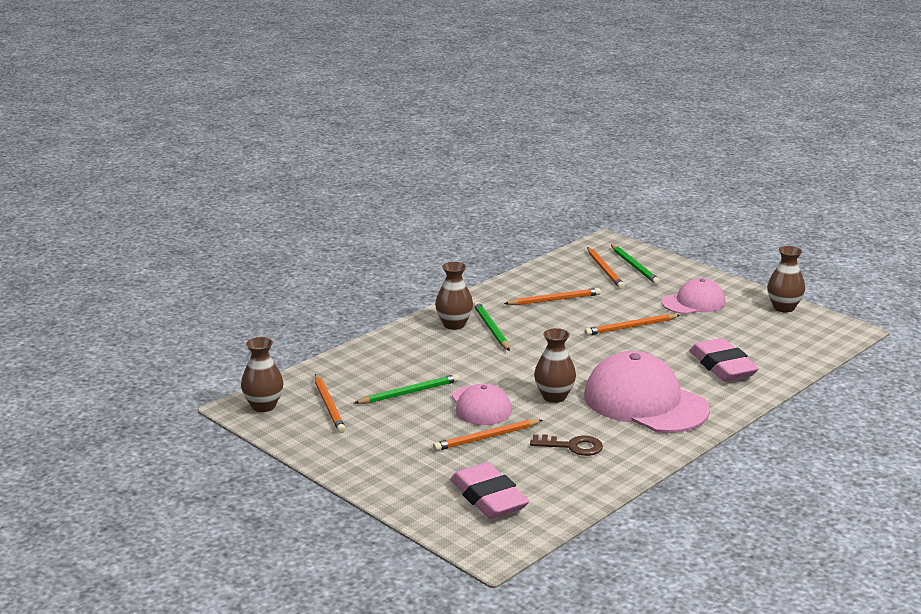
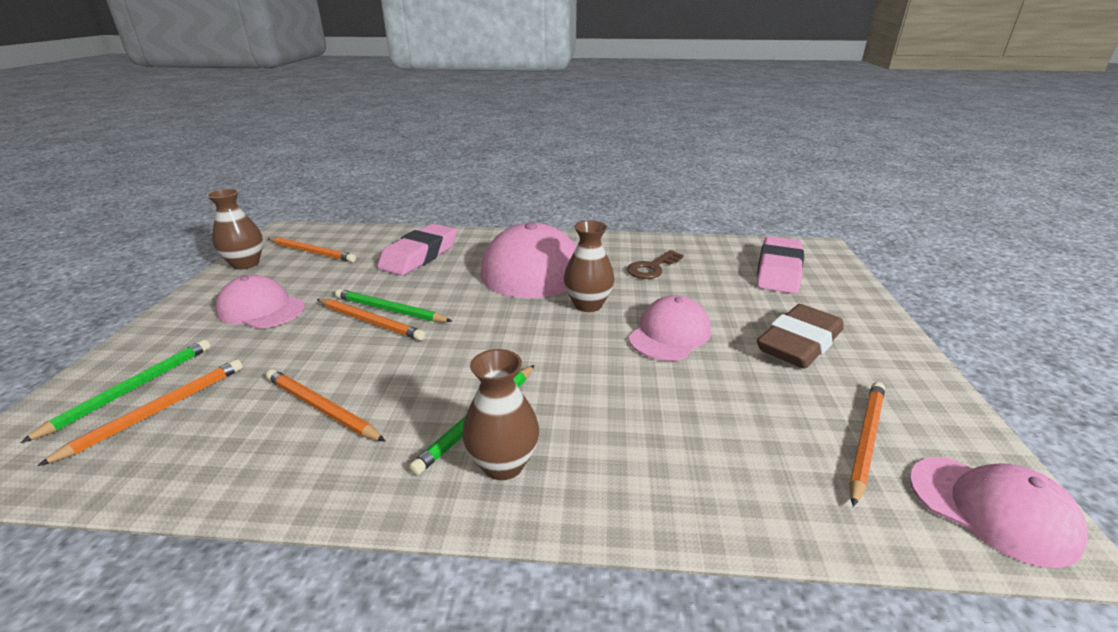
camera: 130 degrees left, 5 degrees up
(263, 406) = (991, 509): brown vase -> pink cap
(407, 440) = (799, 343): none -> brown eraser
(409, 393) = (728, 393): green pencil -> green pencil (390, 310)
(486, 437) = (712, 306): orange pencil -> orange pencil (312, 252)
(572, 446) = (652, 268): brown key -> brown key turned 105 degrees counterclockwise

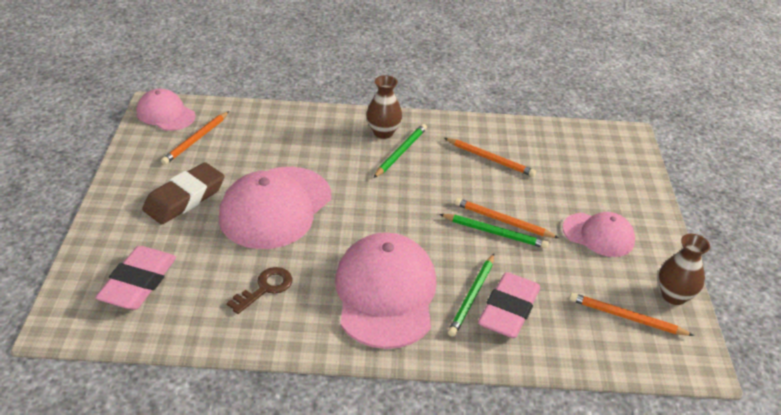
camera: 175 degrees right, 10 degrees up
(132, 389) = (609, 171): green pencil -> green pencil (472, 296)
(158, 411) = (578, 158): orange pencil -> none
(588, 305) = (334, 237): brown vase -> none
(669, 334) = (275, 207): pink cap -> pink cap, size x1.75

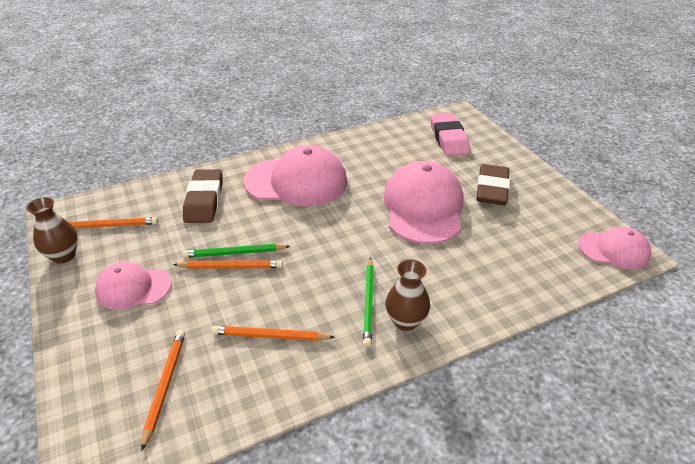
camera: 155 degrees right, 0 degrees up
(196, 139) = (553, 236): orange pencil -> orange pencil (165, 386)
(265, 288) = (375, 160): brown key -> none
(385, 294) = (296, 182): pink cap -> pink cap turned 60 degrees counterclockwise
(472, 296) = (234, 200): green pencil -> none
(508, 310) = (204, 200): pink eraser -> brown eraser

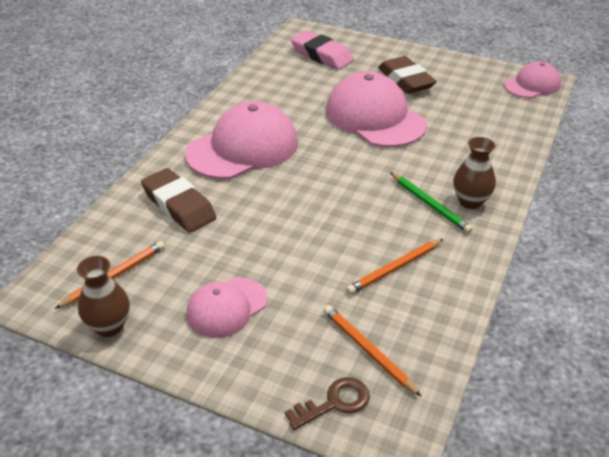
camera: 40 degrees left, 0 degrees up
(93, 406) = (335, 402): none -> brown key
(230, 267) = (288, 242): orange pencil -> none
(235, 253) = (275, 230): green pencil -> none

